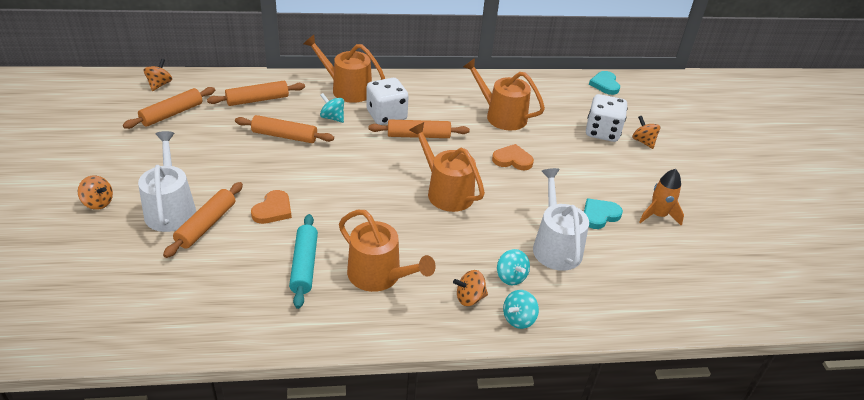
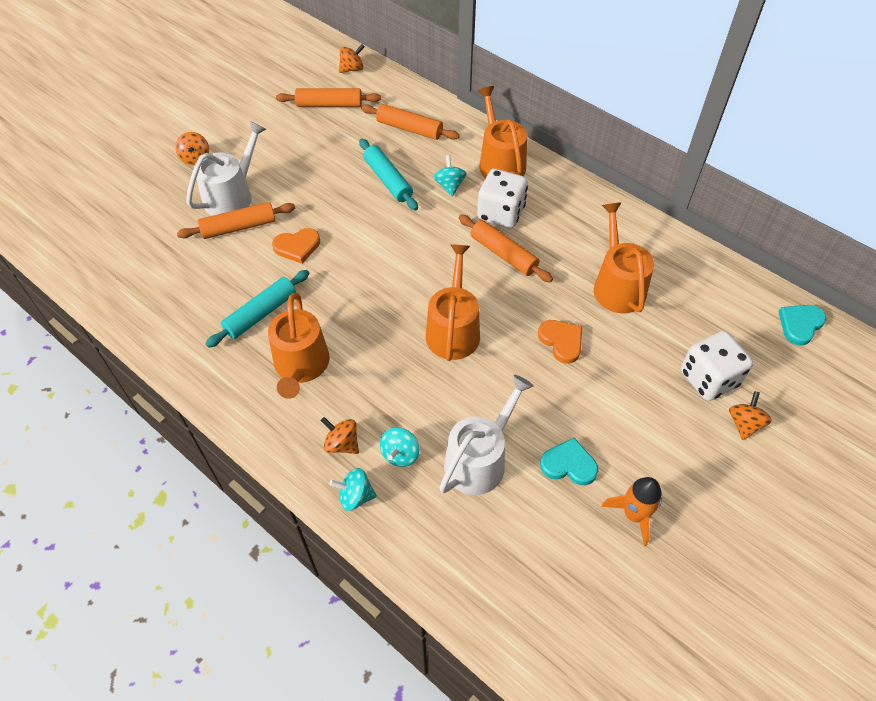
camera: 50 degrees right, 15 degrees up
(284, 136) = (388, 180): orange rolling pin -> turquoise rolling pin

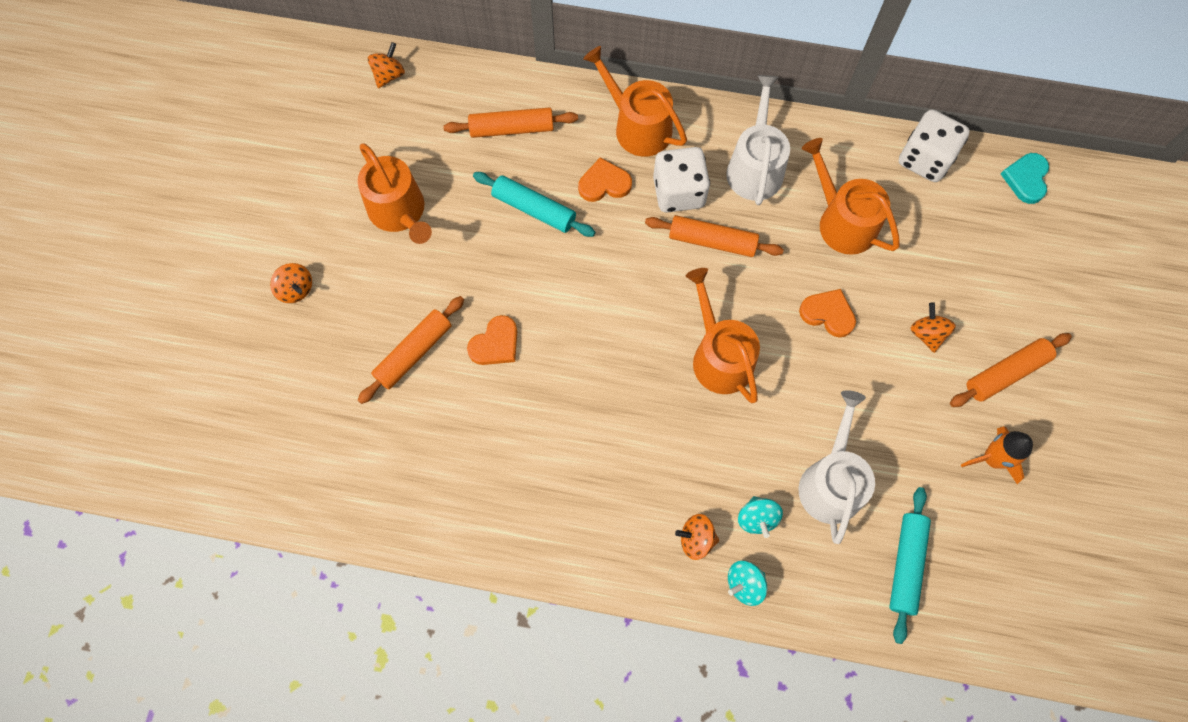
camera: 30 degrees left, 15 degrees up
(232, 196) = (376, 317): white watering can -> white watering can (755, 167)
(261, 314) = (515, 444): turquoise rolling pin -> turquoise rolling pin (906, 565)
(301, 366) = (599, 479): orange watering can -> orange watering can (399, 212)
(329, 104) = (398, 139): orange rolling pin -> orange rolling pin (1006, 373)
(449, 186) = (604, 183): turquoise spinning top -> orange heart
(569, 464) = (910, 441): turquoise heart -> none
(708, 379) = (979, 282): white dice -> white dice (925, 159)
(744, 424) = (1033, 313): orange spinning top -> orange spinning top (927, 334)

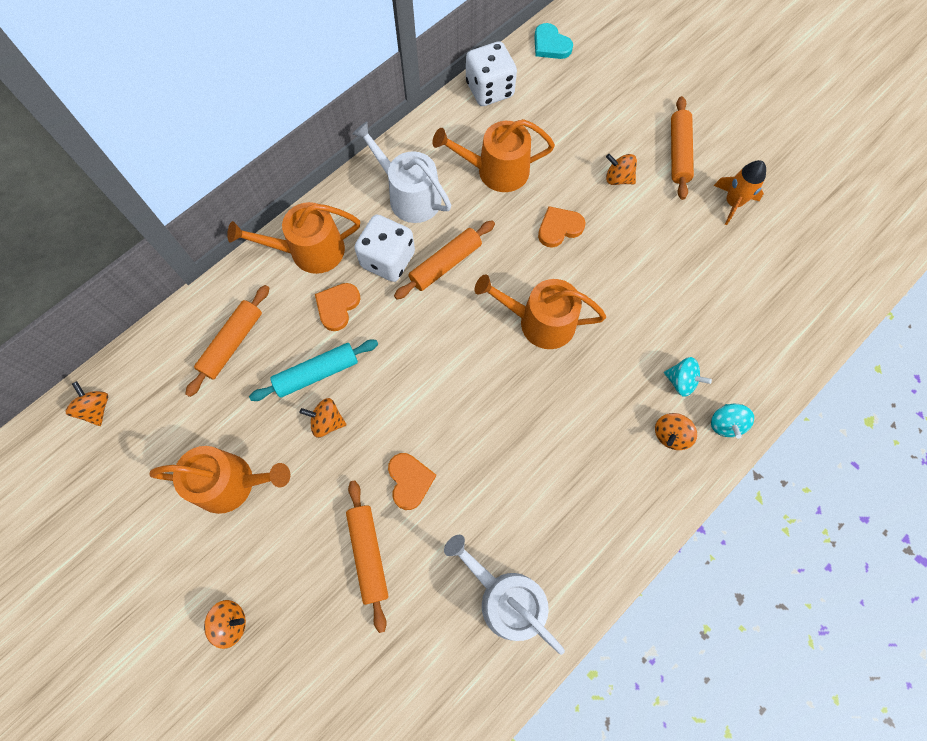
camera: 55 degrees left, 0 degrees up
(499, 246) = (327, 422): none -> orange spinning top
(831, 482) = (685, 313): white watering can -> white watering can (506, 599)
(906, 565) = (774, 307): turquoise rolling pin -> none

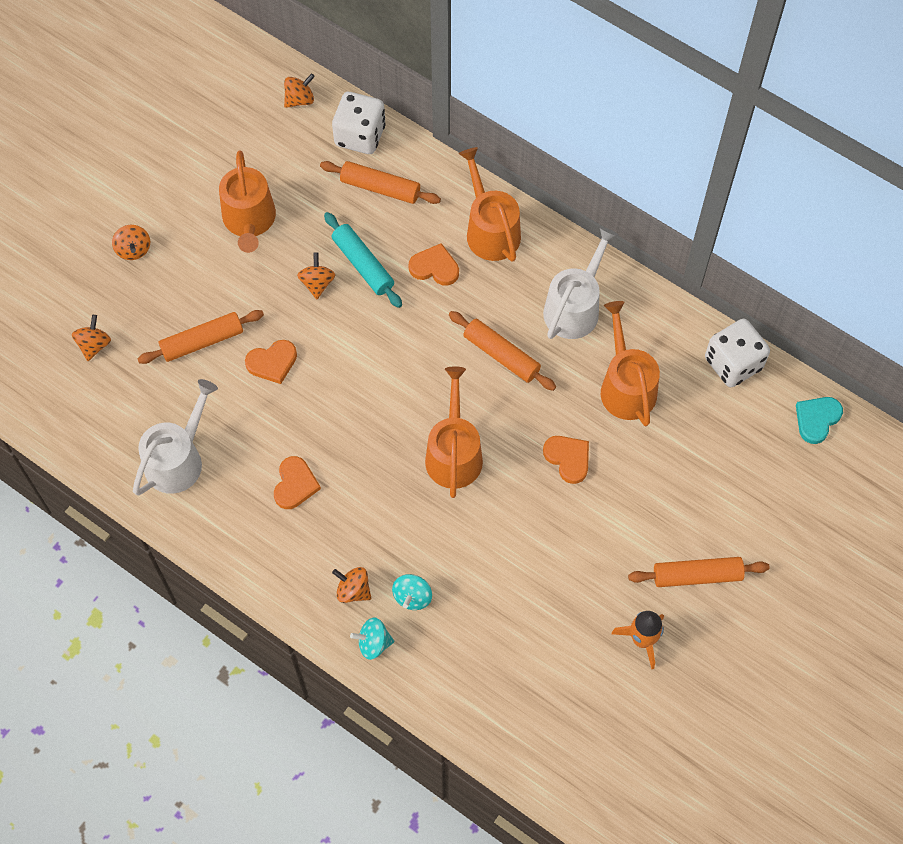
camera: 80 degrees right, 5 degrees down
(388, 260) = (495, 301): white dice -> white dice (360, 136)
(552, 476) = (295, 484): none -> orange heart
(618, 178) = (646, 512): orange spinning top -> orange spinning top (94, 345)

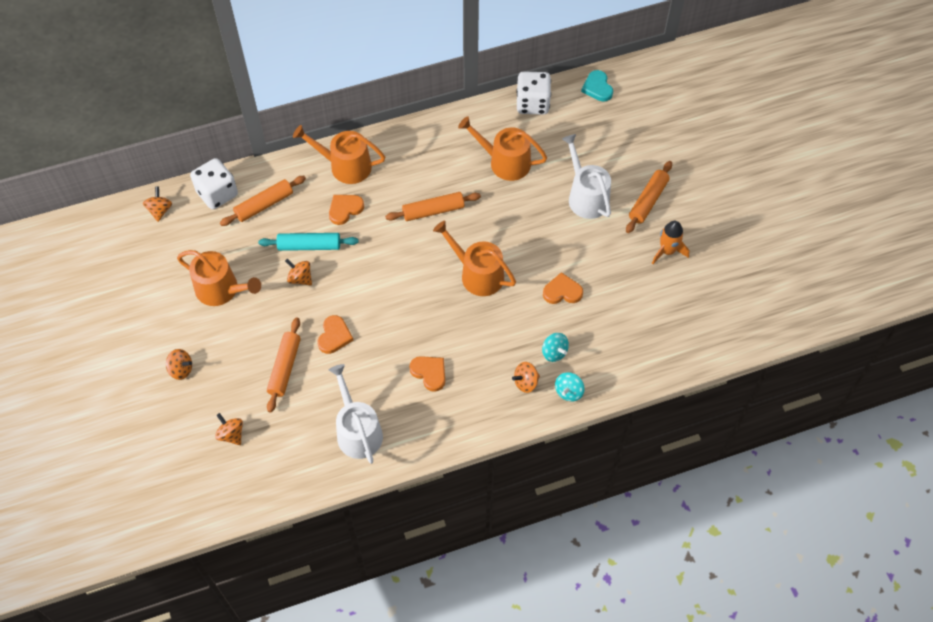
camera: 55 degrees left, 5 degrees down
(568, 458) = (527, 218): orange heart -> orange heart (562, 291)
(574, 307) = (433, 156): white watering can -> white watering can (586, 196)

